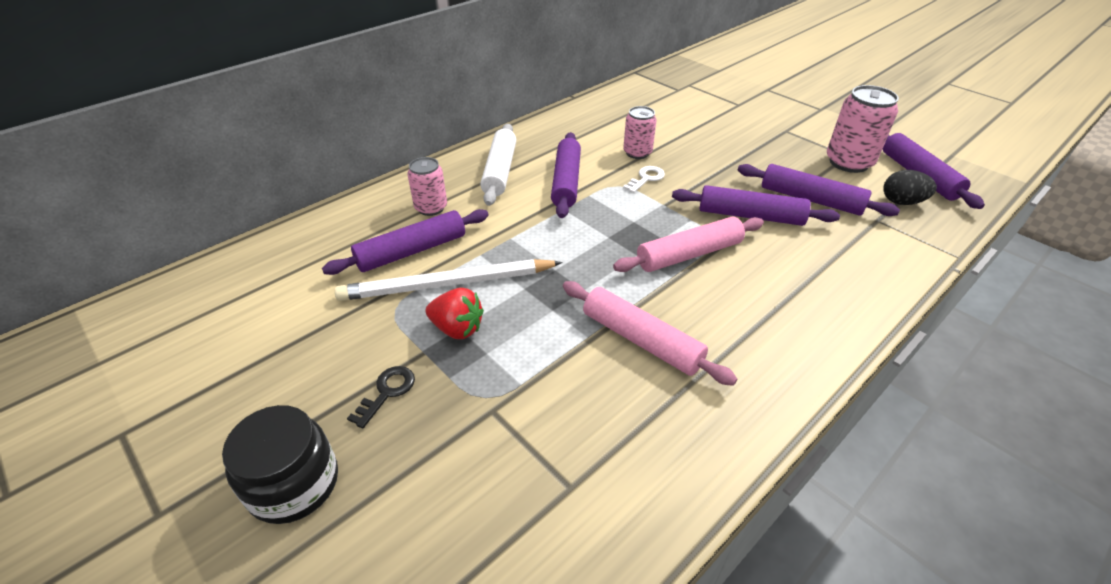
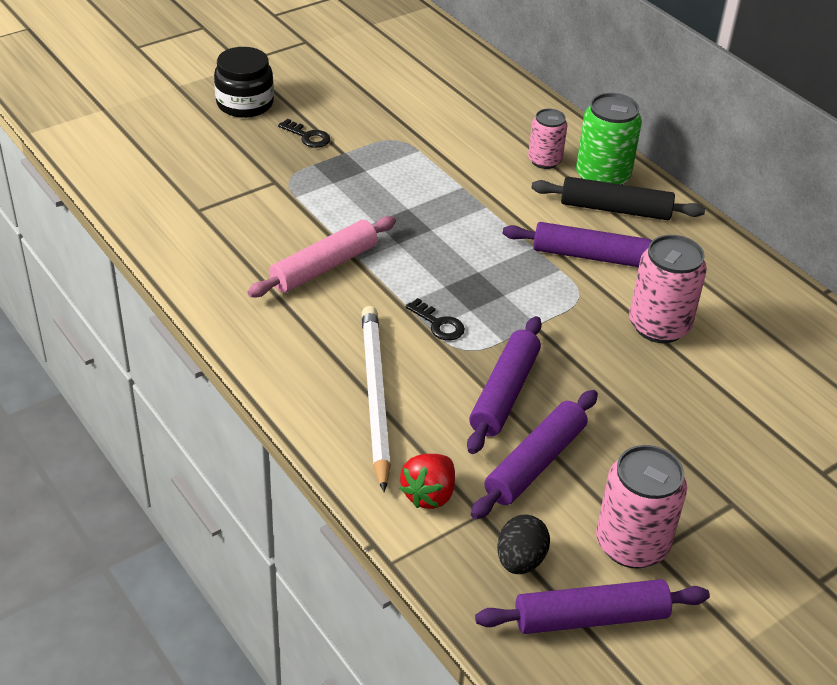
camera: 95 degrees right, 0 degrees up
(412, 251) = (474, 149): purple rolling pin -> none
(447, 284) = (422, 167): white pencil -> white pencil (375, 396)
(454, 178) = (602, 177): none -> green can
(457, 329) = (365, 169): red strawberry -> red strawberry (429, 494)
(500, 171) = (615, 209): white rolling pin -> black rolling pin
(637, 153) = (659, 326): pink can -> pink can, size x1.59
(646, 178) = (594, 321): white key -> none
(689, 254) = (438, 324): pink rolling pin -> black key

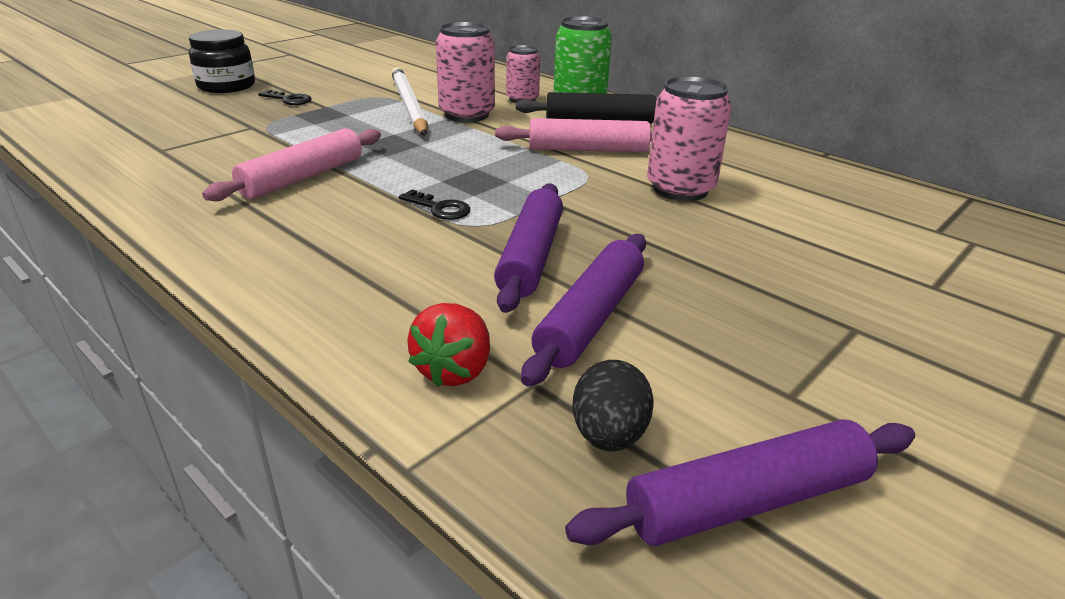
camera: 10 degrees left, 10 degrees down
(375, 396) = (367, 276): white pencil -> white pencil (408, 105)
(590, 256) = (588, 150): purple rolling pin -> pink rolling pin
(631, 544) = (756, 391): pink can -> pink can (467, 114)

